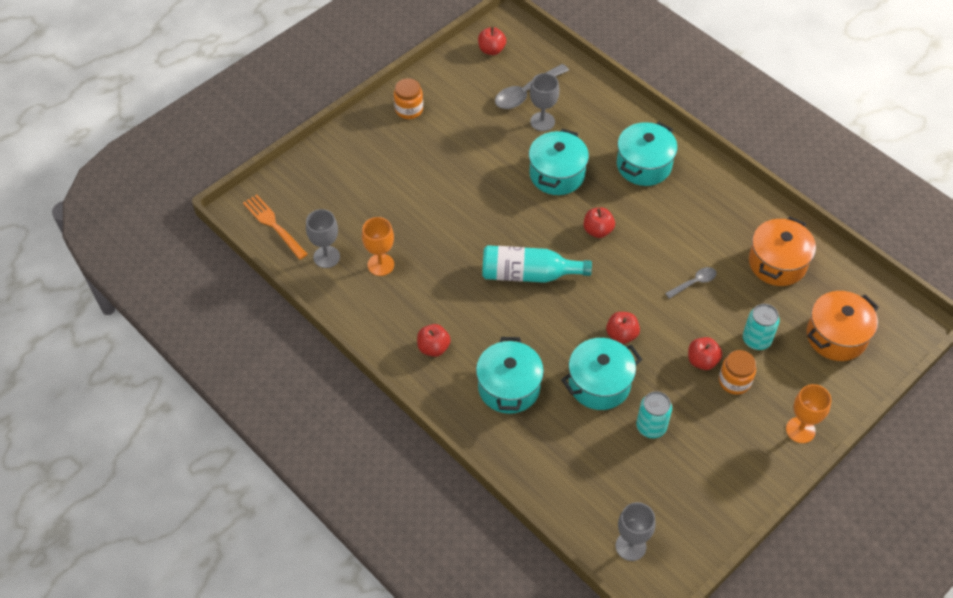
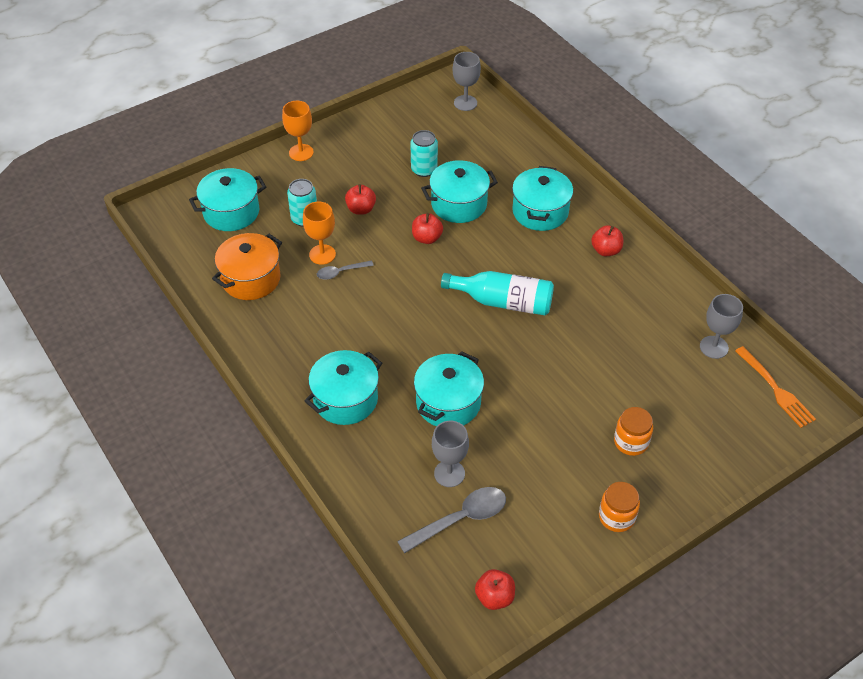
camera: 170 degrees left, 5 degrees down
(380, 265) = (655, 331): orange goblet -> orange goblet (322, 254)
(597, 230) = (420, 334): red apple -> none
(734, 381) = (339, 191): orange jar -> orange jar (631, 442)
(836, 336) = (231, 212): orange pot -> turquoise pot

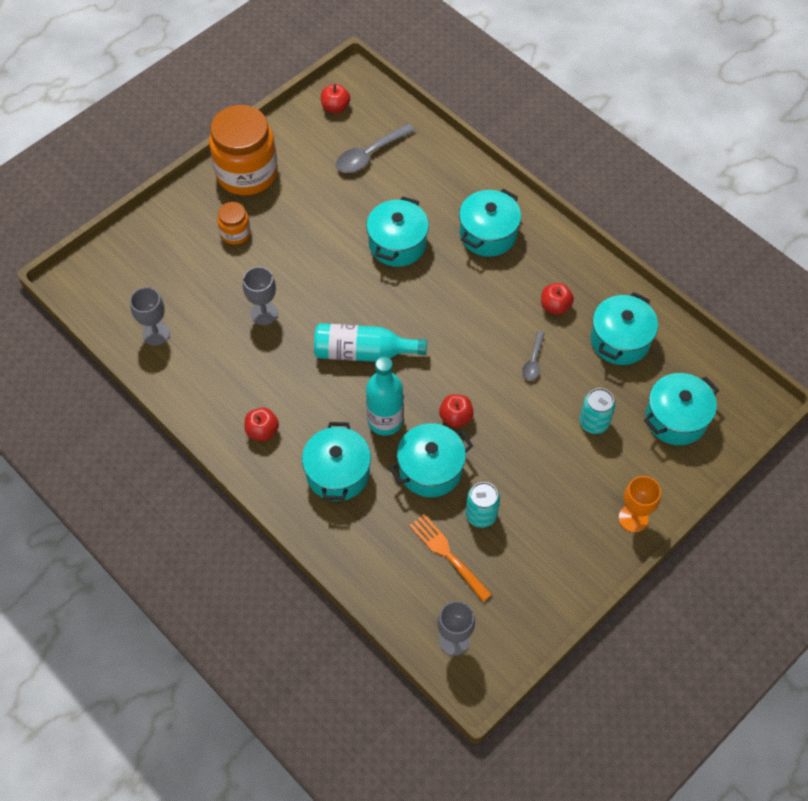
camera: 170 degrees right, 10 degrees up
(251, 279) = (620, 340): orange pot -> turquoise pot
(322, 254) = (559, 380): orange goblet -> none
(340, 272) = (533, 361): grey spoon -> grey spoon turned 135 degrees clockwise
(361, 209) = (537, 445): red apple -> red apple (555, 306)
(449, 473) = (385, 186): grey goblet -> grey goblet (264, 313)
(492, 244) = (385, 421): none -> turquoise bottle
(616, 517) = (247, 173): orange jar -> orange jar, size x2.11
(775, 389) = (103, 299): orange fork -> orange fork (448, 555)

